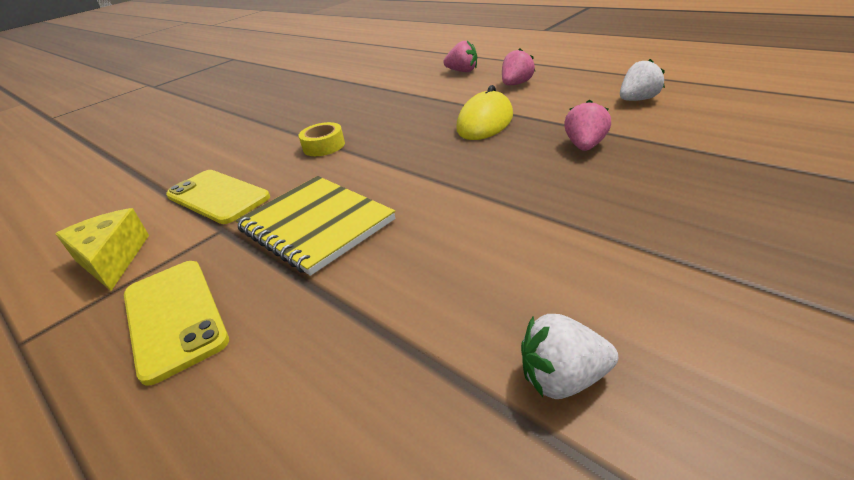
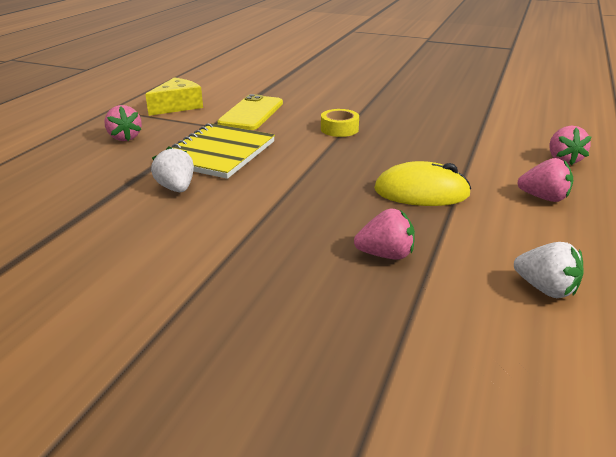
camera: 65 degrees right, 5 degrees down
(174, 317) = (125, 138): yellow phone -> pink strawberry
(563, 378) = (54, 263): white strawberry -> white strawberry (176, 188)

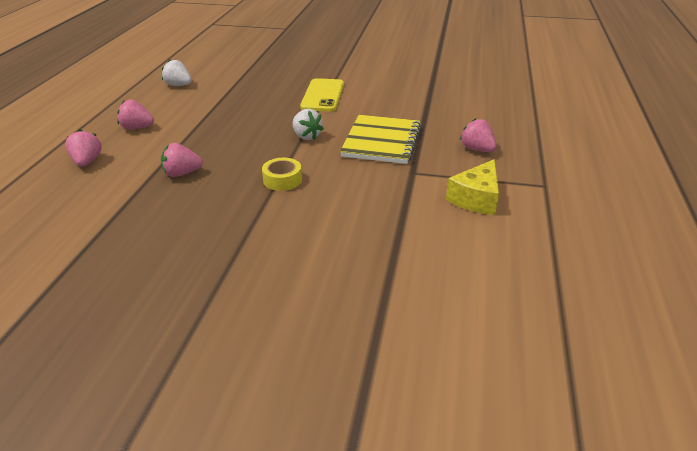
camera: 170 degrees right, 5 degrees up
(176, 188) = (389, 112): white strawberry -> white strawberry (306, 136)
(251, 113) = (384, 195): yellow phone -> yellow phone (323, 95)
(385, 255) = (251, 91): pink strawberry -> pink strawberry (182, 173)
(421, 192) = (221, 124): yellow mouse -> none

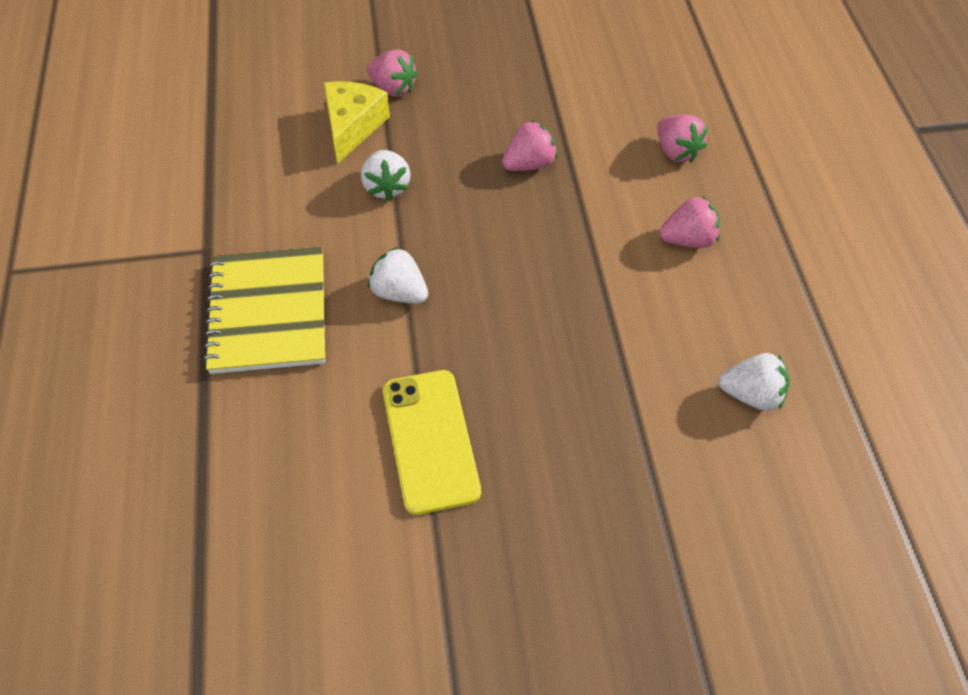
camera: 160 degrees right, 20 degrees up
(282, 180) = (386, 187): yellow tape -> white strawberry
(476, 198) = (112, 219): yellow cheese -> yellow cheese (352, 126)
(477, 149) = (104, 333): pink strawberry -> pink strawberry (393, 88)

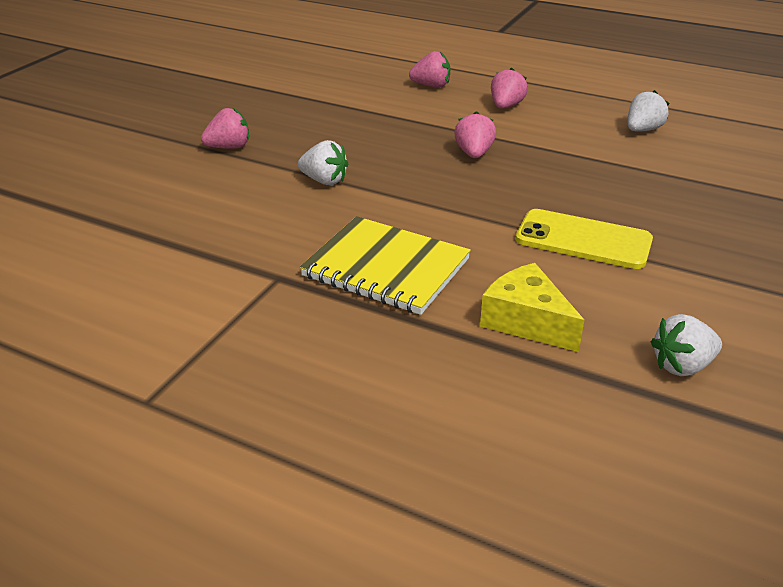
camera: 55 degrees left, 20 degrees down
(352, 126) = (242, 174): yellow cheese -> yellow cheese (526, 321)
(399, 292) = (434, 208): white strawberry -> white strawberry (682, 366)
(529, 164) = (377, 128): pink strawberry -> pink strawberry (474, 154)

